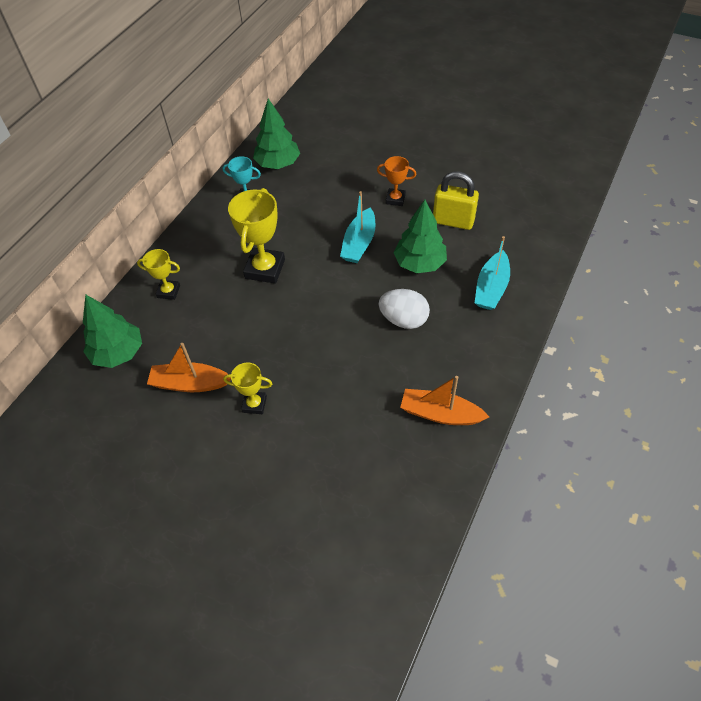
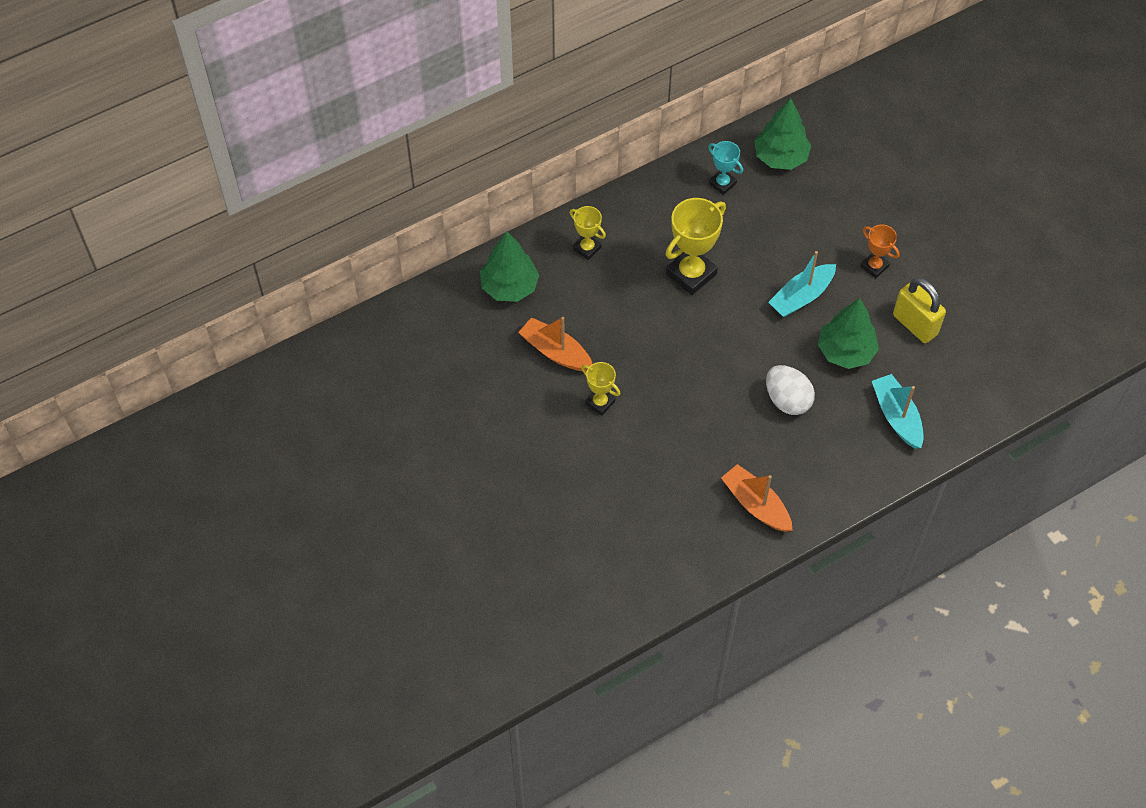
camera: 30 degrees right, 5 degrees up
(491, 288) = (896, 416): turquoise boat -> turquoise boat turned 105 degrees clockwise

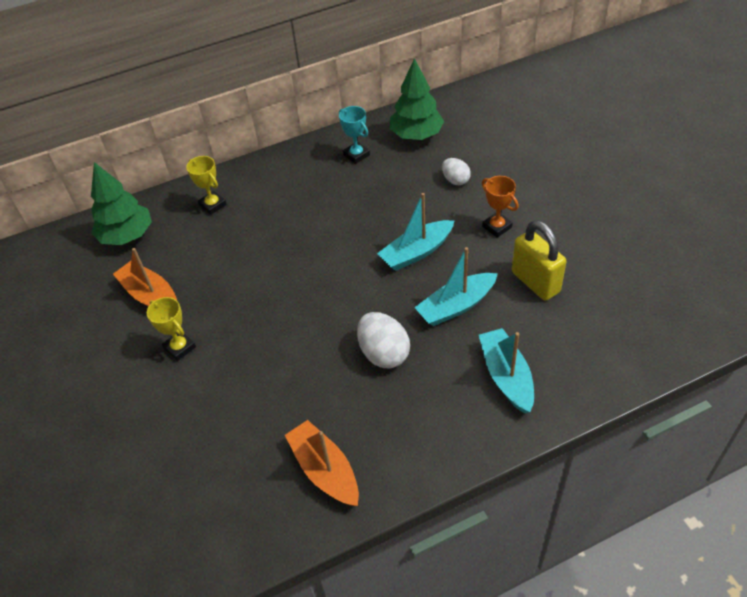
camera: 10 degrees right, 10 degrees down
(691, 274) = (308, 229): yellow trophy -> none
(828, 213) = (455, 180): none -> white egg
(845, 351) = (456, 306): green tree -> turquoise boat

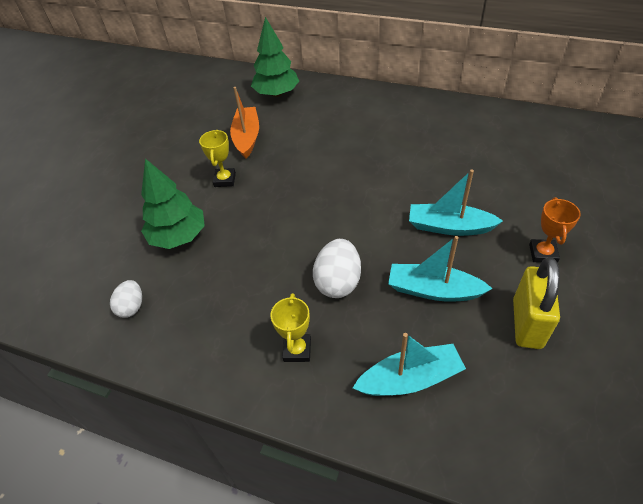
camera: 45 degrees right, 0 degrees up
(212, 205) = (346, 104): yellow trophy -> yellow trophy (297, 350)
(325, 470) = (207, 329): orange boat -> none
(356, 155) = (484, 128): turquoise trophy -> none
(416, 135) = (551, 140): green tree -> green tree (179, 236)
(455, 180) = (547, 193): white egg -> white egg (132, 307)
(506, 376) = (410, 379): turquoise boat -> turquoise boat turned 45 degrees clockwise

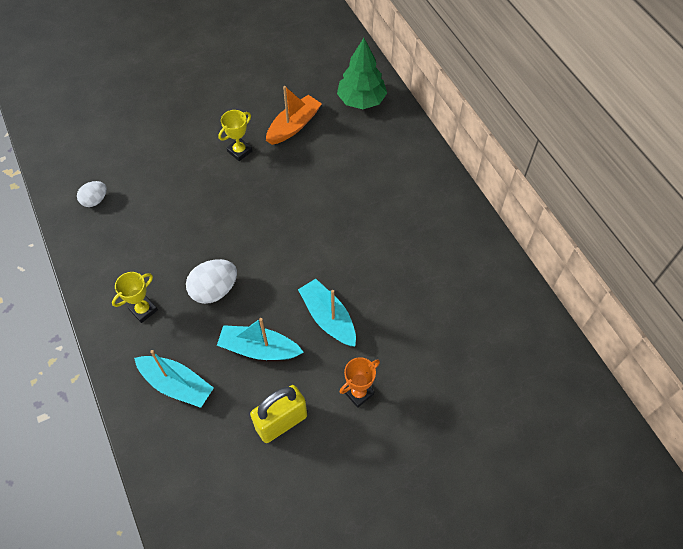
camera: 40 degrees right, 10 degrees up
(179, 236) = (167, 173): green tree -> none
(433, 290) = (259, 349): turquoise boat -> turquoise boat turned 45 degrees counterclockwise

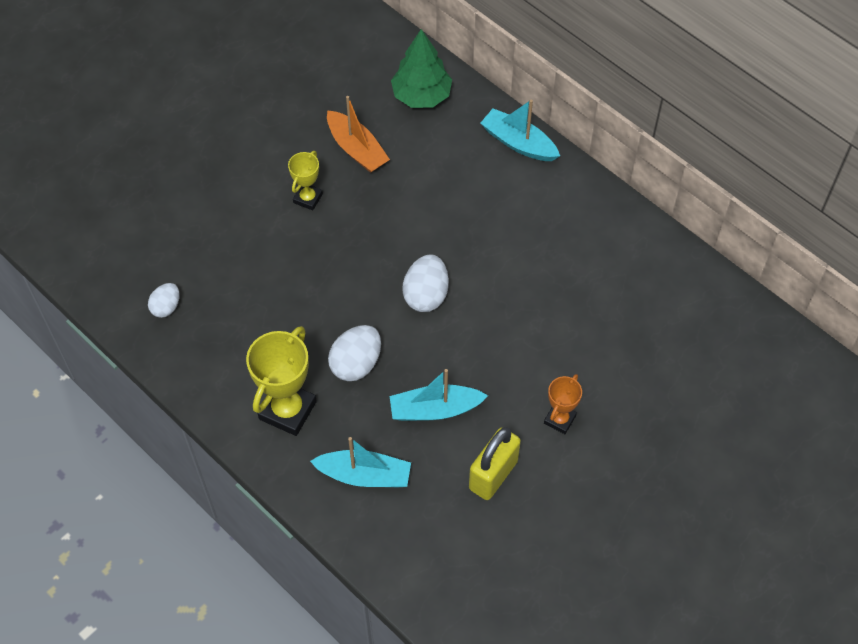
camera: 20 degrees left, 0 degrees up
(143, 310) = (287, 410): yellow trophy -> yellow trophy, size x1.78
(294, 126) = (357, 149): orange boat -> orange boat turned 120 degrees clockwise
(295, 253) = (426, 295): none -> white egg
(328, 318) = (494, 353): turquoise boat -> turquoise boat (518, 143)

